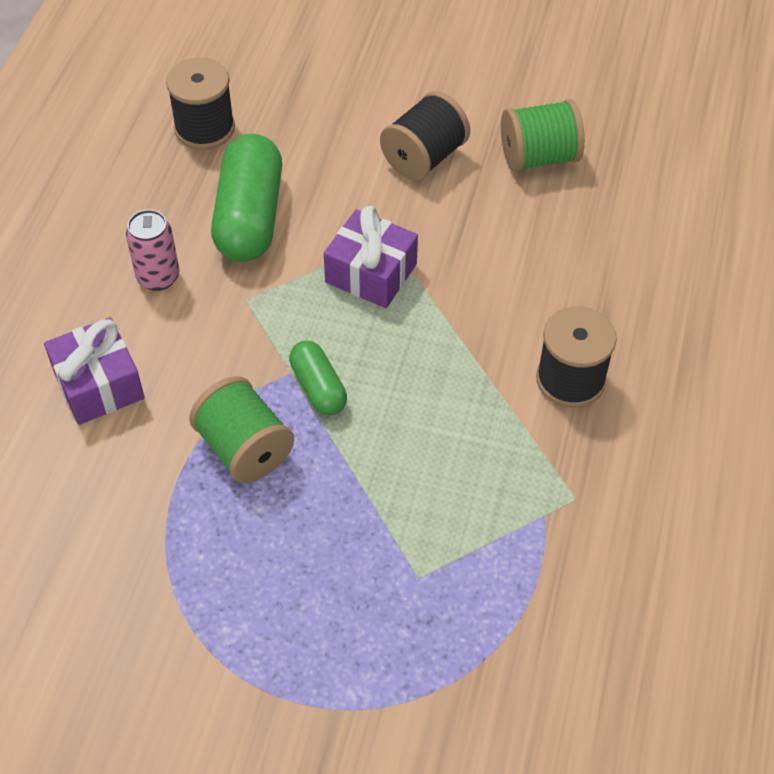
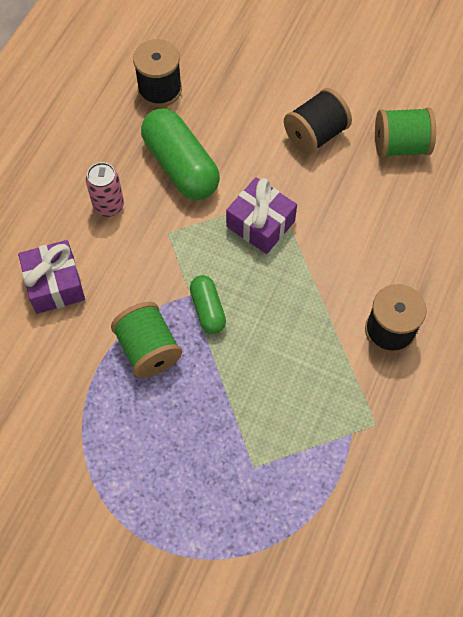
camera: 10 degrees right, 10 degrees up
(249, 217) = (180, 166): green capsule -> green capsule turned 45 degrees counterclockwise

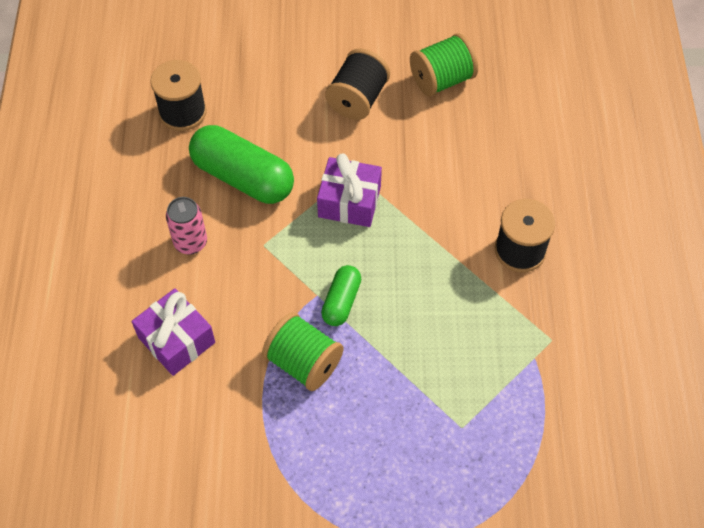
camera: 25 degrees left, 5 degrees down
(207, 309) = (341, 301): green capsule -> green capsule turned 60 degrees clockwise

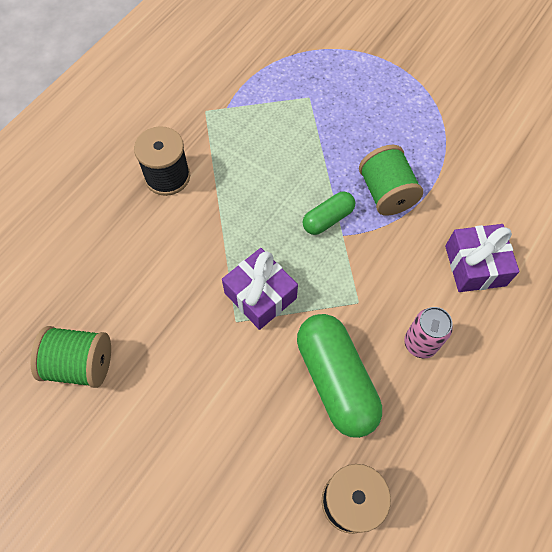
camera: 145 degrees left, 5 degrees up
(357, 99) = (172, 396): black spool -> none

